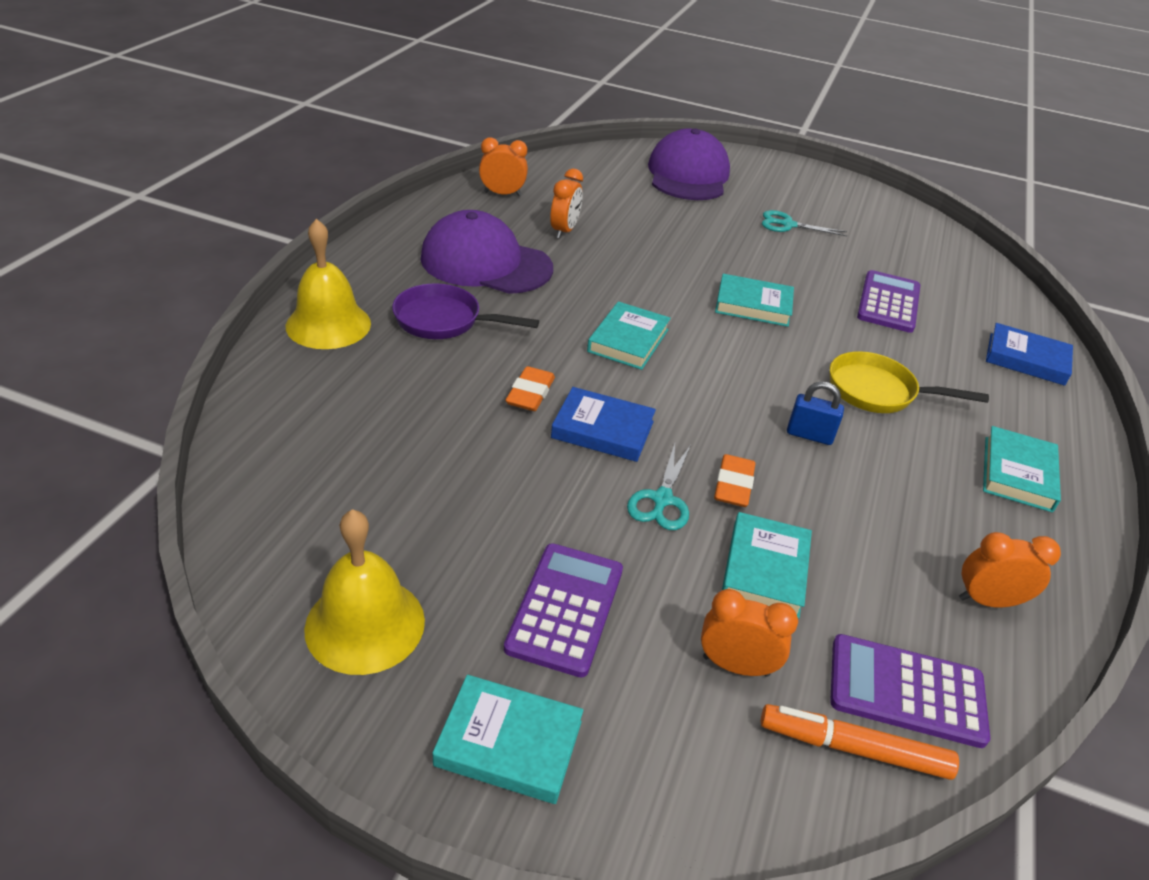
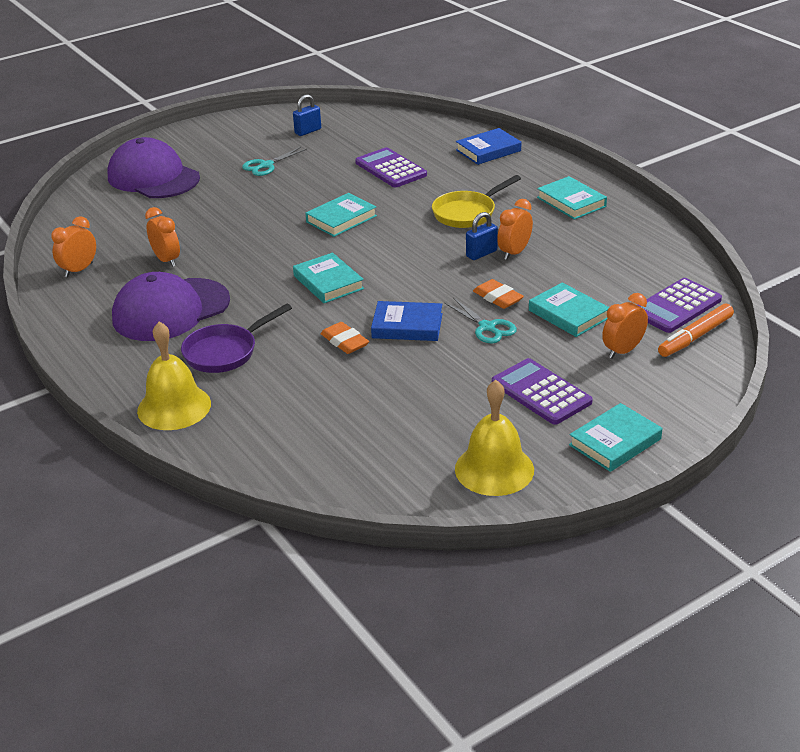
camera: 50 degrees left, 5 degrees down
(602, 430) = (407, 326): blue book -> blue book turned 45 degrees clockwise
(881, 226) = (308, 131): none -> blue padlock
(988, 601) = (644, 256): orange clock -> orange clock (514, 253)

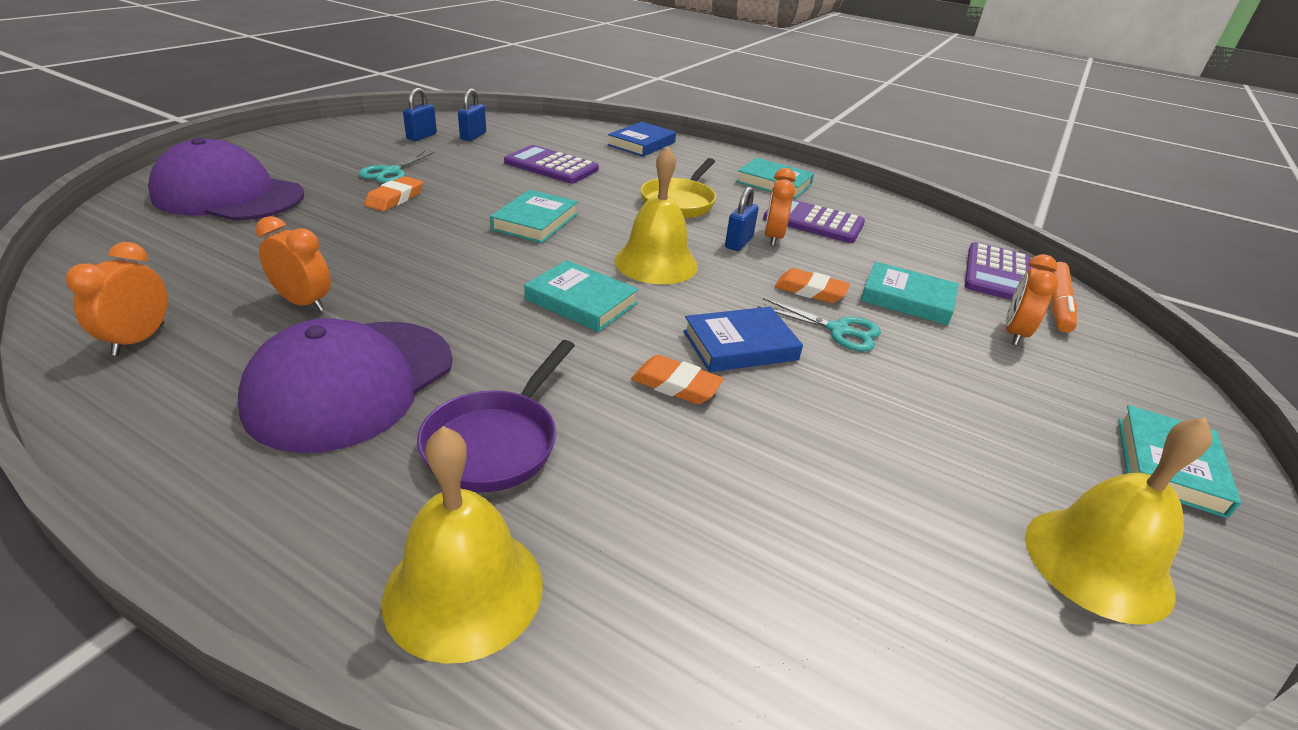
camera: 30 degrees left, 0 degrees up
(256, 189) = (395, 198): none -> orange eraser
(348, 133) = (473, 136): none -> blue padlock
(402, 262) = (656, 263): none -> yellow bell
(541, 392) = (1000, 410): purple calculator -> purple calculator (813, 221)

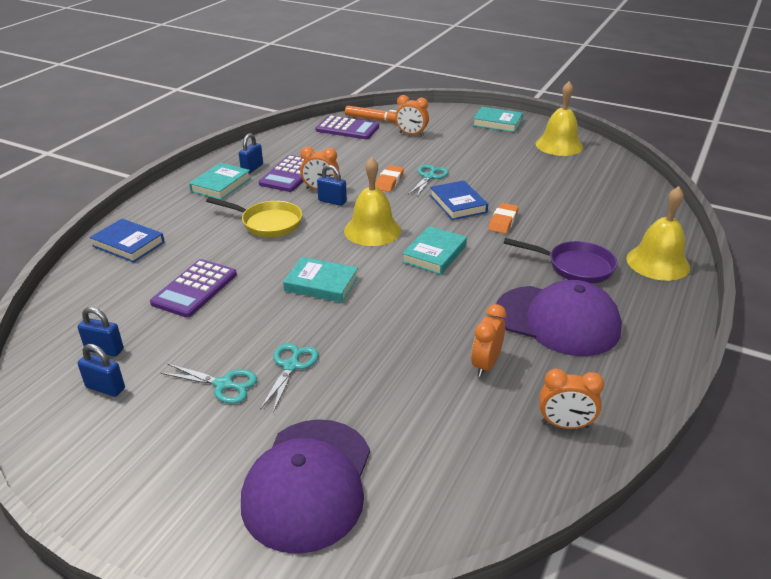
camera: 90 degrees left, 0 degrees up
(395, 198) = (291, 366): orange eraser -> turquoise scissors
(823, 201) = (252, 168): none -> blue padlock
(907, 299) = (387, 156): turquoise book -> none

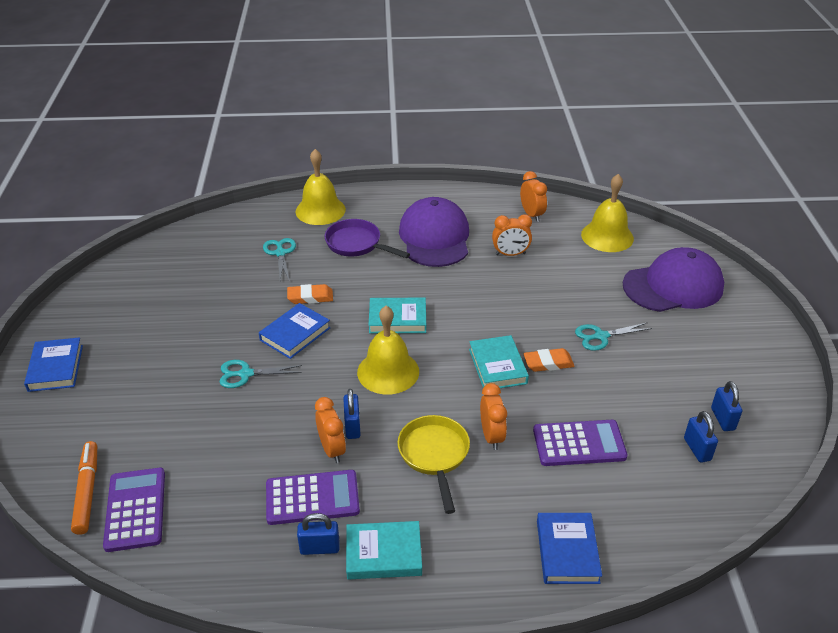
camera: 120 degrees left, 5 degrees up
(223, 384) = (651, 359): turquoise scissors -> turquoise scissors (280, 253)
(389, 181) = (276, 401): orange eraser -> orange eraser (548, 363)
(411, 134) = (128, 433): orange clock -> orange clock (491, 436)
(497, 123) = (55, 368): turquoise book -> blue book
(559, 145) = (108, 304): yellow bell -> yellow bell (607, 236)
(575, 266) = (357, 244): purple pan -> purple pan turned 45 degrees counterclockwise

